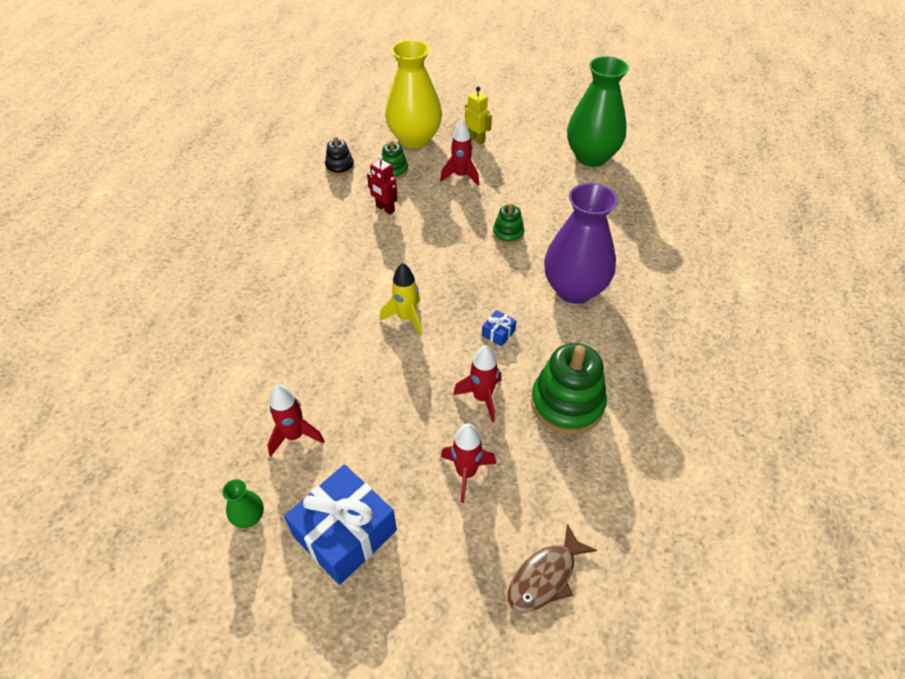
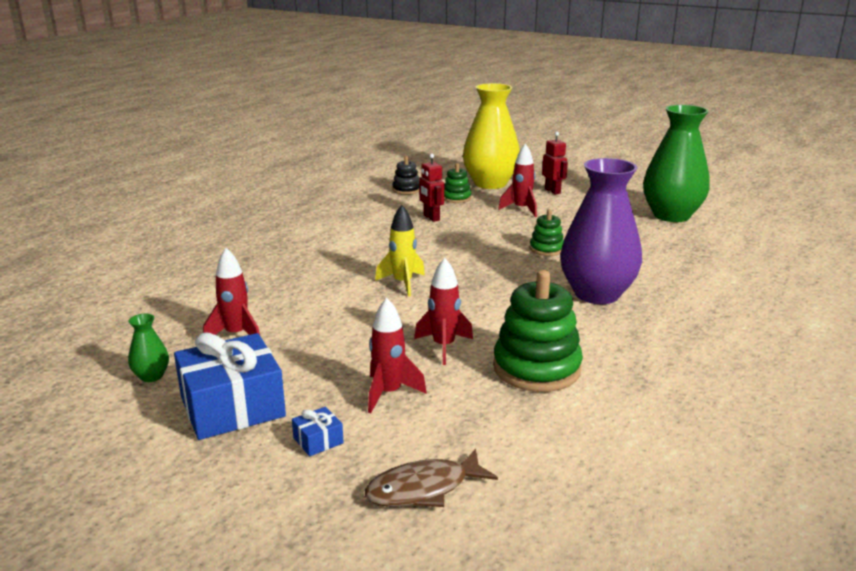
camera: 20 degrees right, 25 degrees down
(476, 139) = (552, 191): yellow robot -> red robot
(498, 333) = (492, 308): blue gift -> blue gift (318, 440)

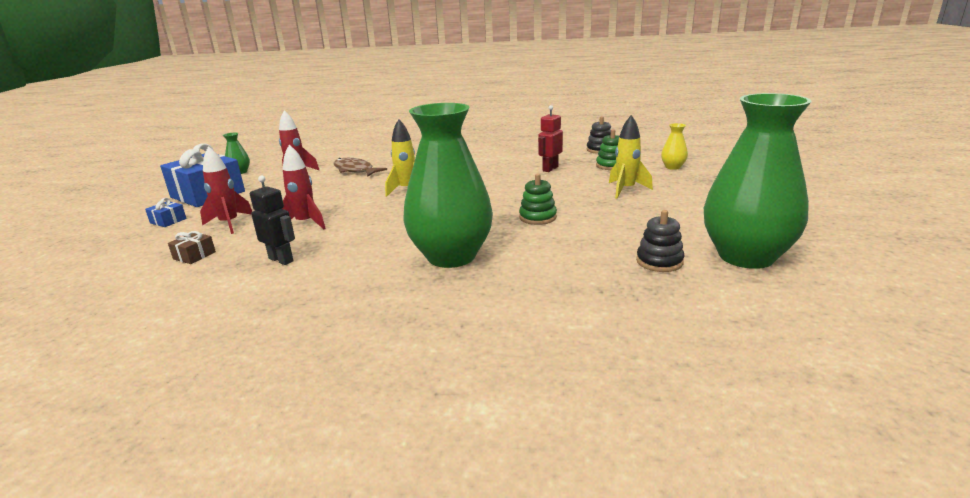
camera: 65 degrees right, 0 degrees up
(423, 489) = (105, 259): brown fish -> brown fish (355, 170)
(476, 420) = (194, 255): none -> brown gift
(490, 183) = (673, 167): yellow vase -> yellow vase, size x0.40
(521, 209) = (626, 190): red rocket -> yellow rocket
(536, 368) = (281, 260): green stacking toy -> black robot
(552, 191) = (704, 190): red robot -> none
(597, 294) = (451, 256): purple vase -> green vase
(661, 236) = (659, 261): none -> black stacking toy

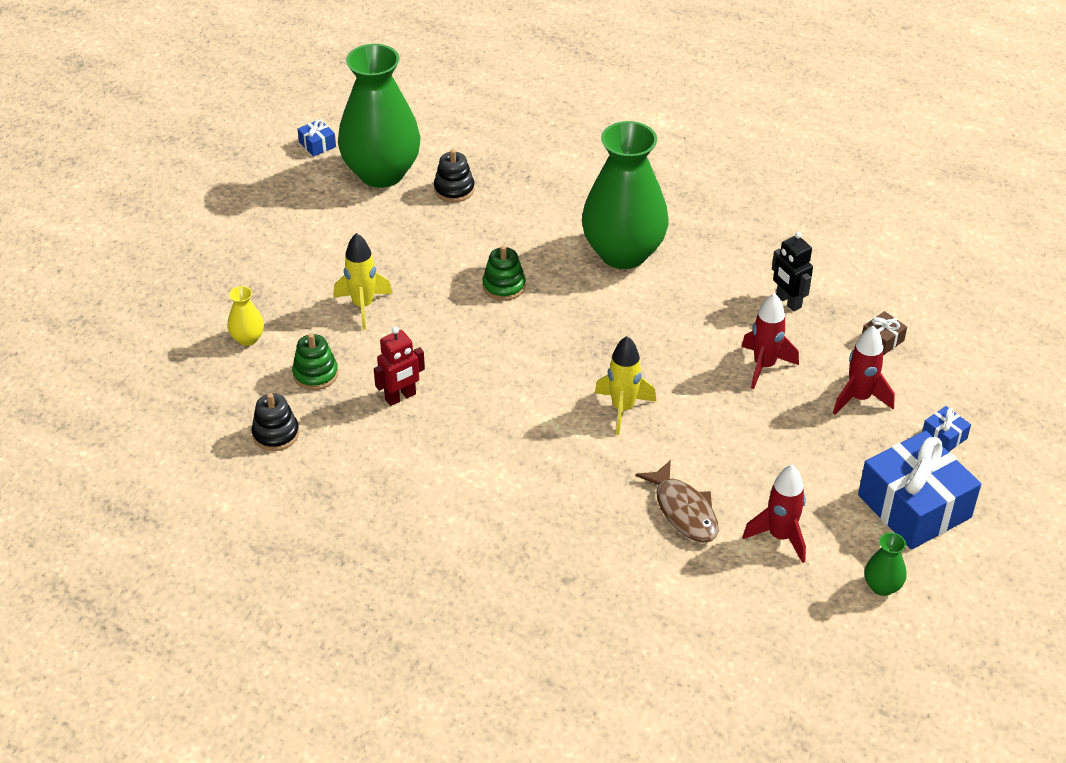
camera: 160 degrees left, 20 degrees up
(848, 262) = (317, 144): none -> blue gift

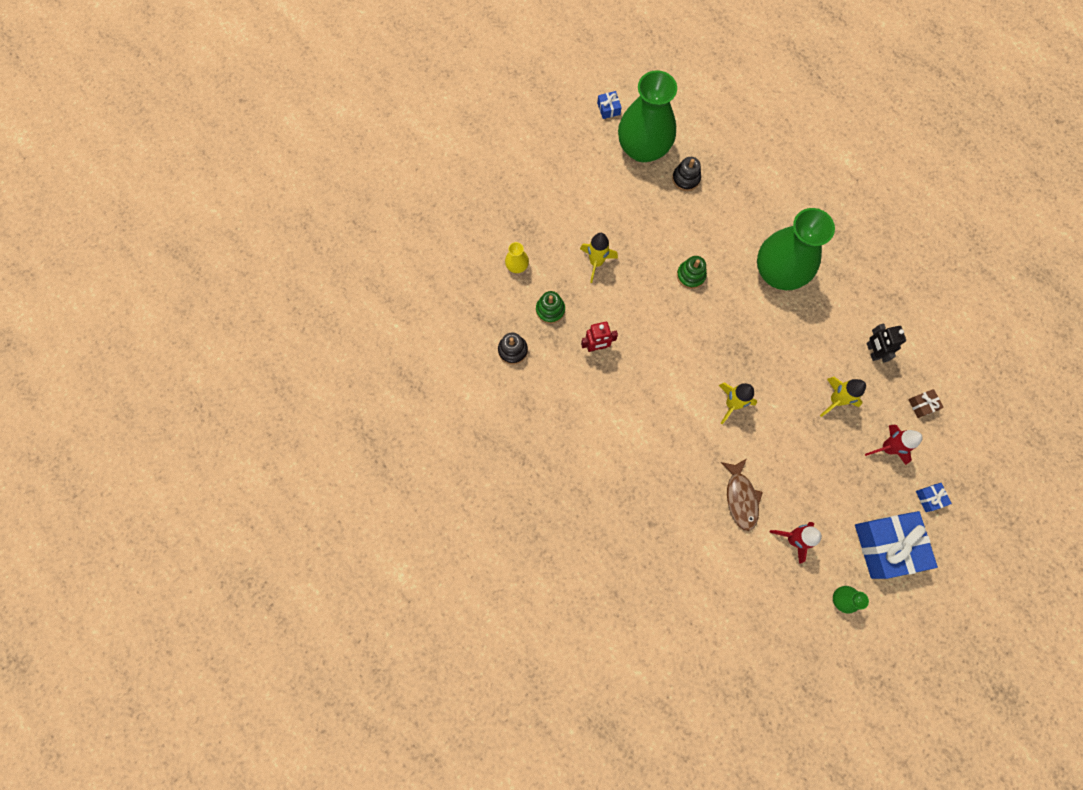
camera: 20 degrees right, 30 degrees up
(764, 366) = (835, 400): red rocket -> yellow rocket

